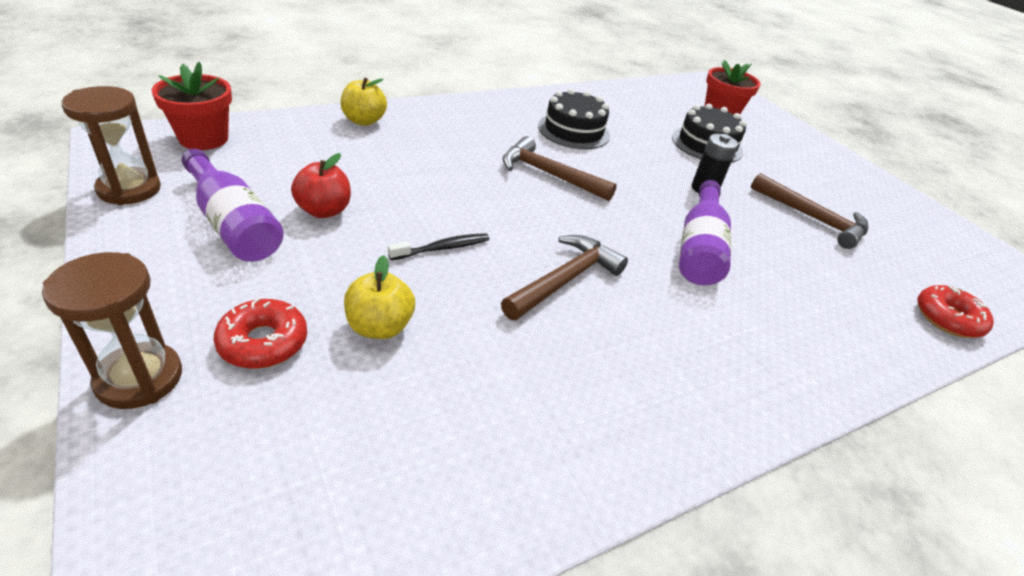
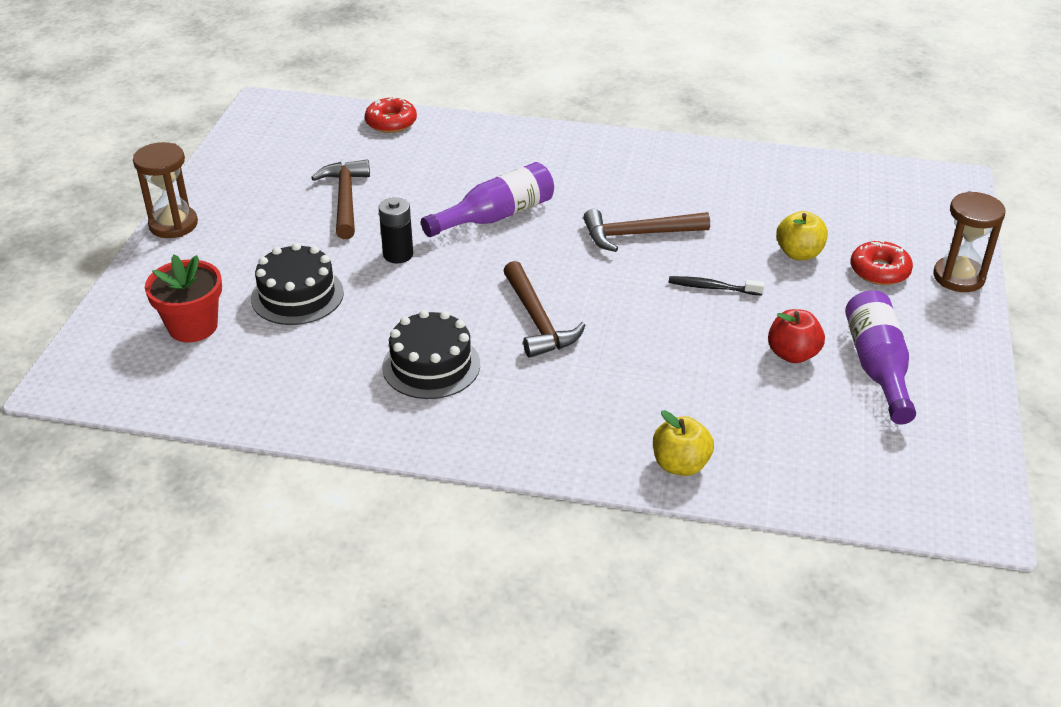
camera: 135 degrees left, 0 degrees up
(129, 189) = (966, 438): brown hourglass -> brown hourglass (173, 224)
(203, 139) = (884, 492): red flower pot -> none

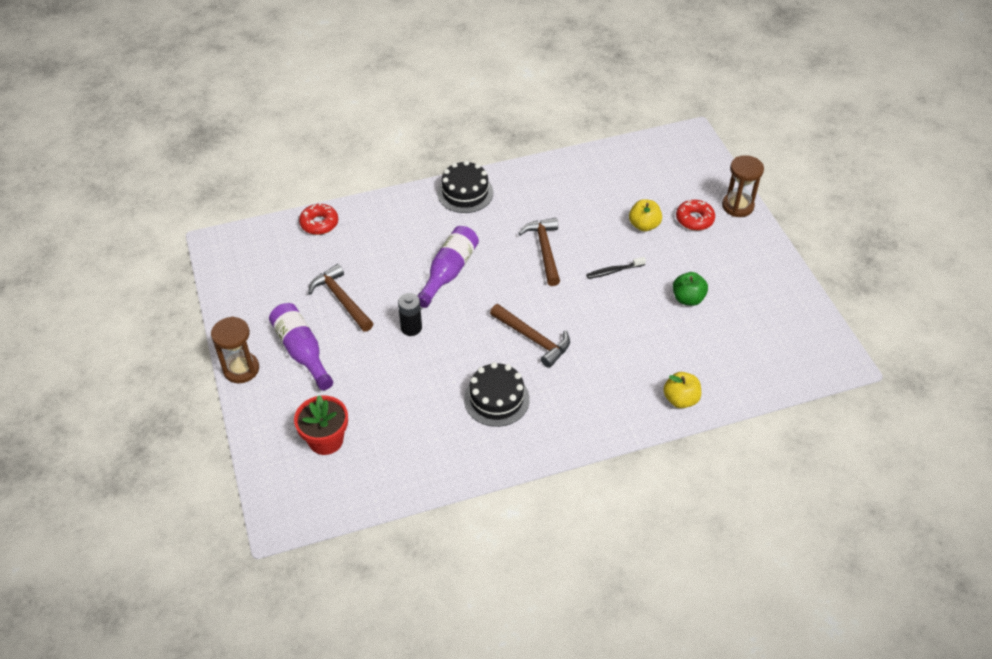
camera: 30 degrees left, 10 degrees up
(297, 295) = (373, 386): black cake -> black cake (465, 193)
(638, 235) = (544, 250): brown hammer -> brown hammer turned 120 degrees clockwise
(792, 354) = (688, 299): red apple -> green apple
(877, 367) = (736, 287): purple bottle -> purple bottle (302, 351)

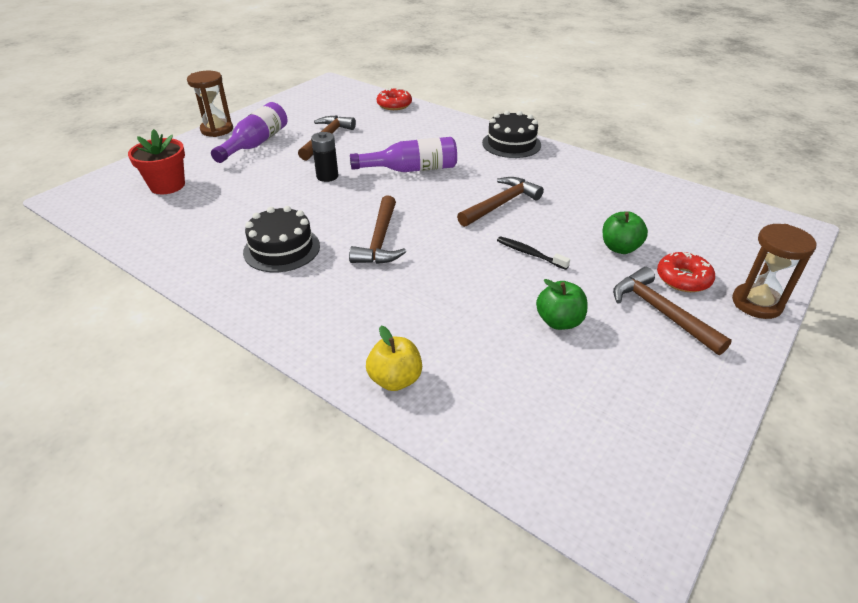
camera: 55 degrees right, 10 degrees down
(644, 225) = (620, 248): yellow apple -> green apple
(714, 250) = (660, 312): none -> brown hammer

